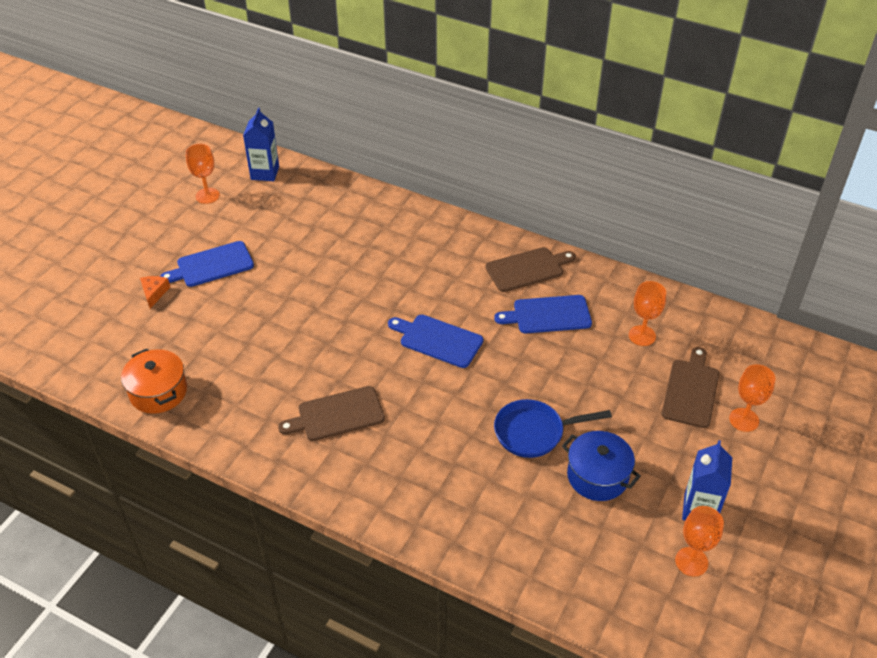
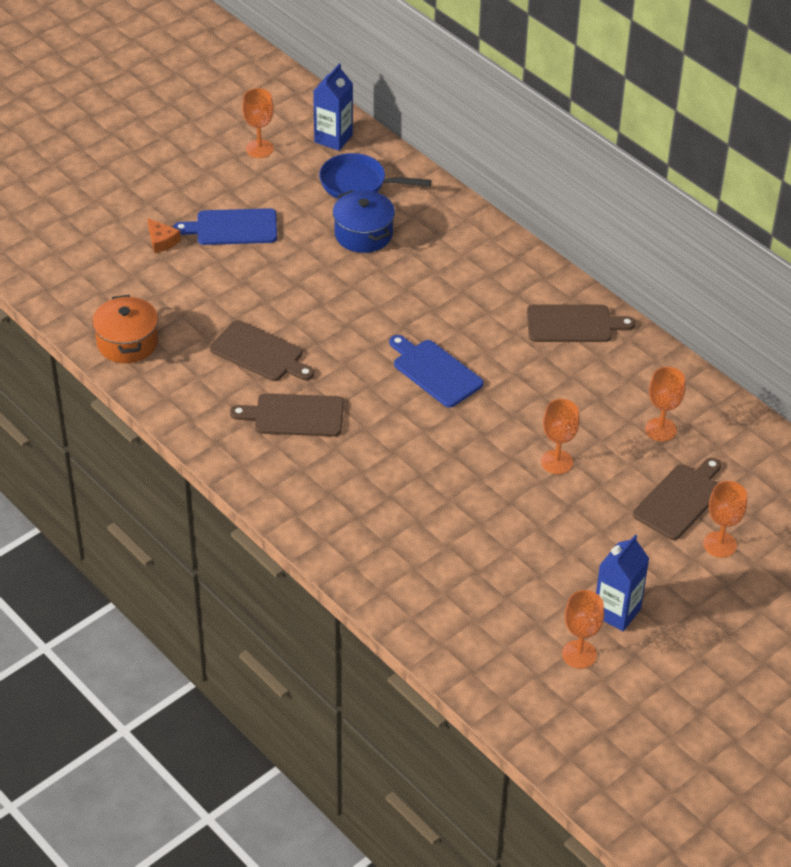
camera: 20 degrees right, 0 degrees up
(154, 293) = (162, 241): orange cheese -> orange cheese turned 120 degrees clockwise
(282, 367) = (260, 353): none -> brown cutting board
(534, 432) = (487, 491): blue pan -> blue pan (358, 184)
(548, 315) = (568, 379): blue cutting board -> none
(577, 388) = (557, 462): none -> orange goblet
(597, 476) = (529, 550): blue pot -> blue pot (363, 234)

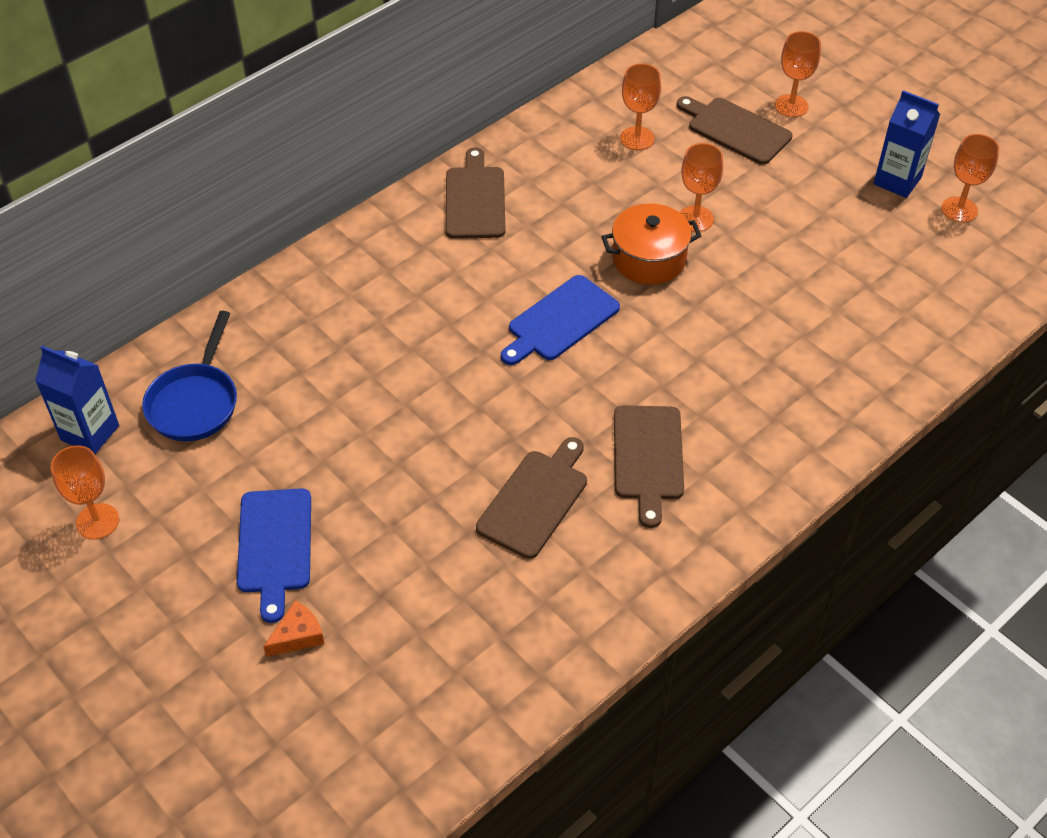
camera: 90 degrees left, 5 degrees up
(127, 343) = (520, 663): orange pot -> orange pot (649, 259)
(363, 234) = (301, 394): blue pot -> none

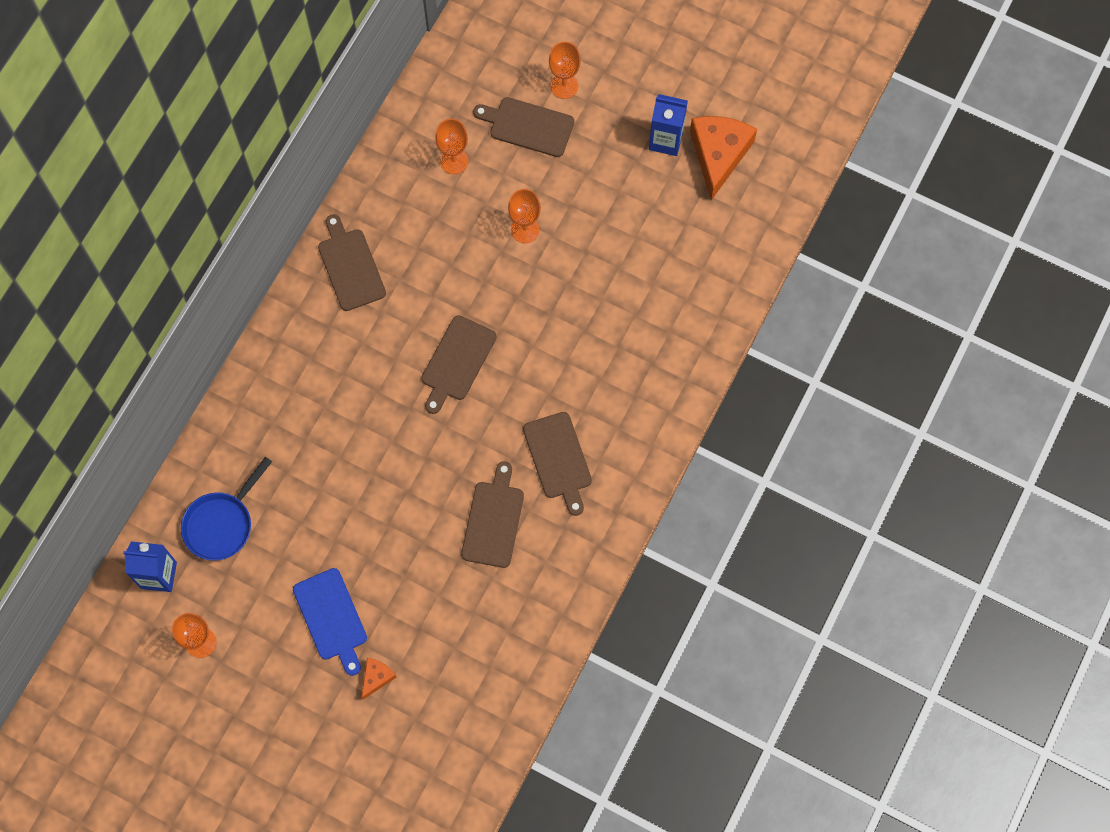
camera: 20 degrees left, 20 degrees up
(195, 402) = (222, 524): blue pan -> blue pan turned 45 degrees clockwise
(560, 321) = (457, 361): blue cutting board -> brown cutting board
(649, 259) = (502, 281): orange pot -> none
(959, 209) = (718, 155): orange goblet -> orange cheese

